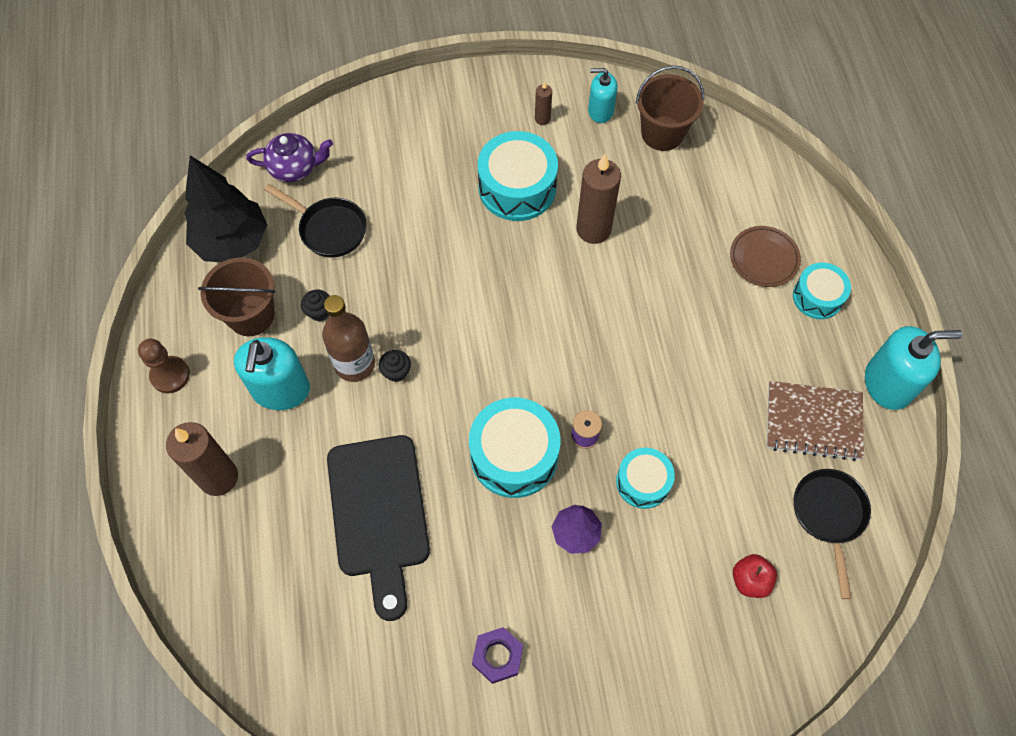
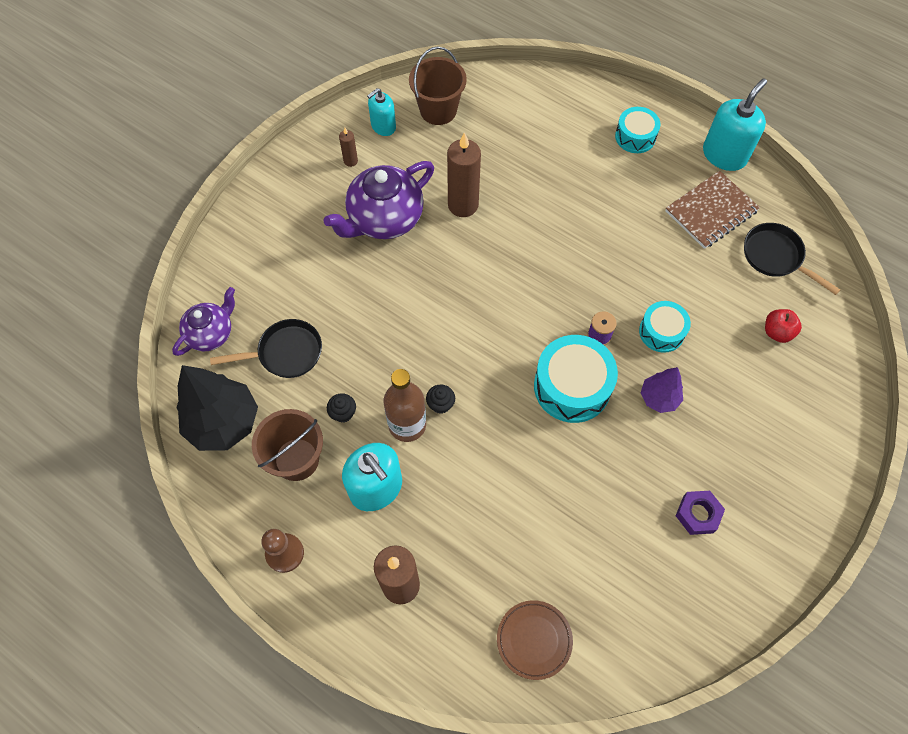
camera: 45 degrees left, 0 degrees up
(379, 514) = (532, 503): black cutting board -> none
(517, 188) = (384, 219): turquoise drum -> purple teapot
(763, 258) = (582, 139): brown plate -> brown plate (534, 640)

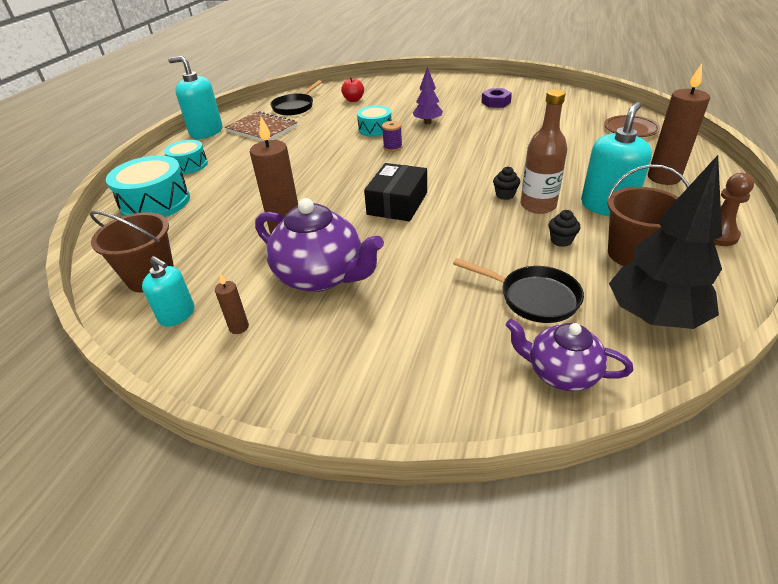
camera: 105 degrees left, 25 degrees down
(285, 353) = (533, 297): black pan -> black pan turned 150 degrees clockwise
(469, 303) = (397, 203): none -> black box
(572, 386) = (442, 149): turquoise drum -> turquoise drum (155, 203)

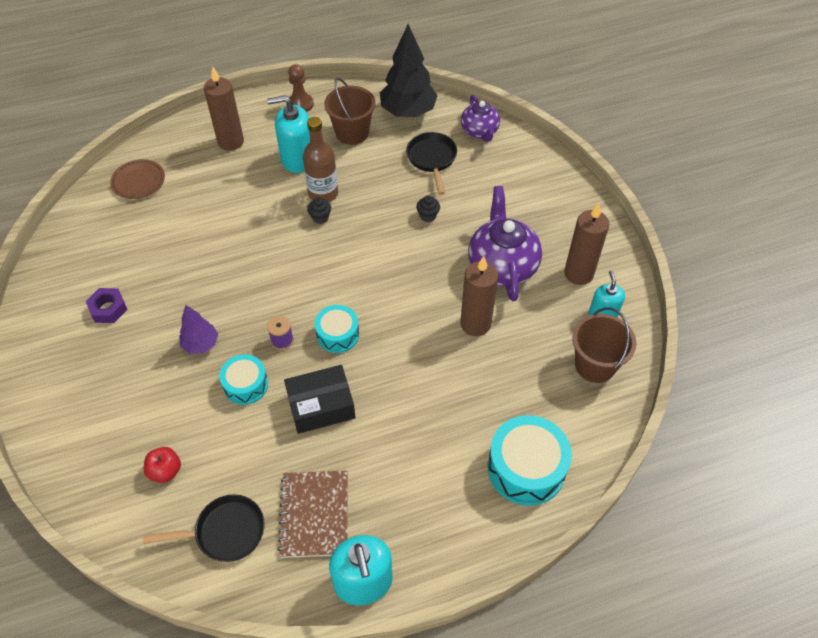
camera: 130 degrees left, 15 degrees up
(189, 165) = (447, 512): turquoise drum -> turquoise drum (337, 334)
(239, 327) = (578, 273): brown candle -> brown candle, size x2.09
(397, 203) = (382, 277): black box -> black box (321, 406)
(561, 240) = (361, 167): black cupcake -> black cupcake (428, 216)

